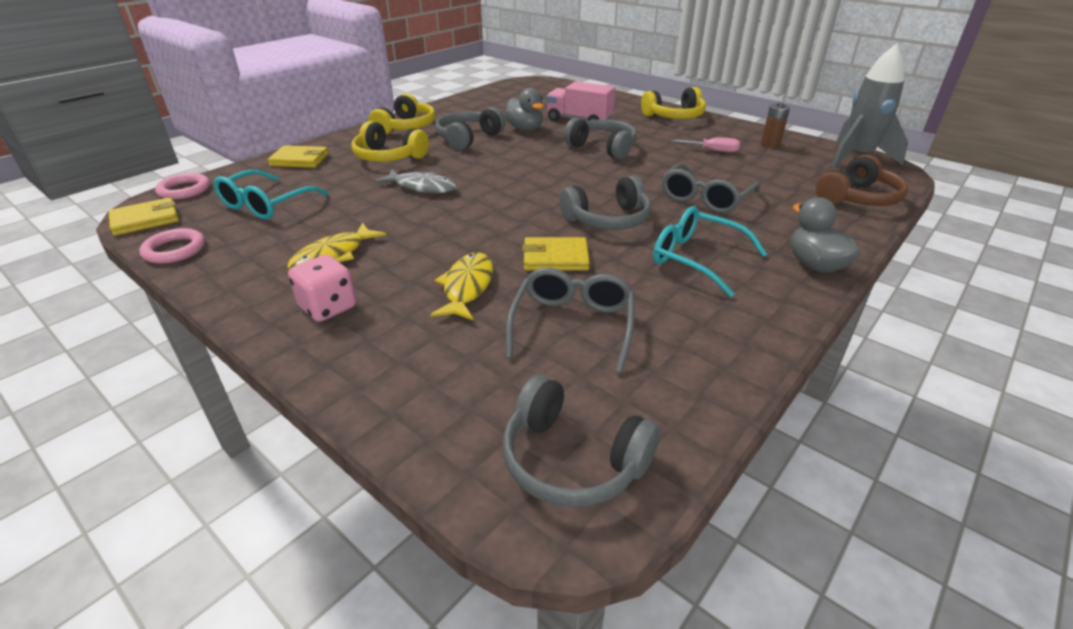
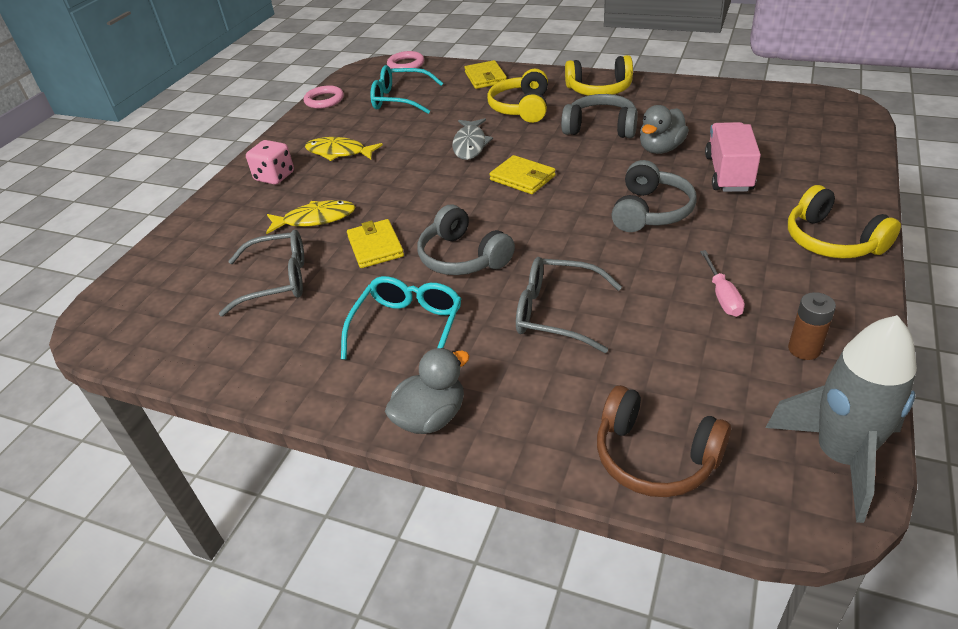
camera: 75 degrees right, 5 degrees up
(145, 220) = (358, 74): yellow wallet -> yellow wallet (522, 178)
(572, 459) = (137, 315): grey headphones -> none

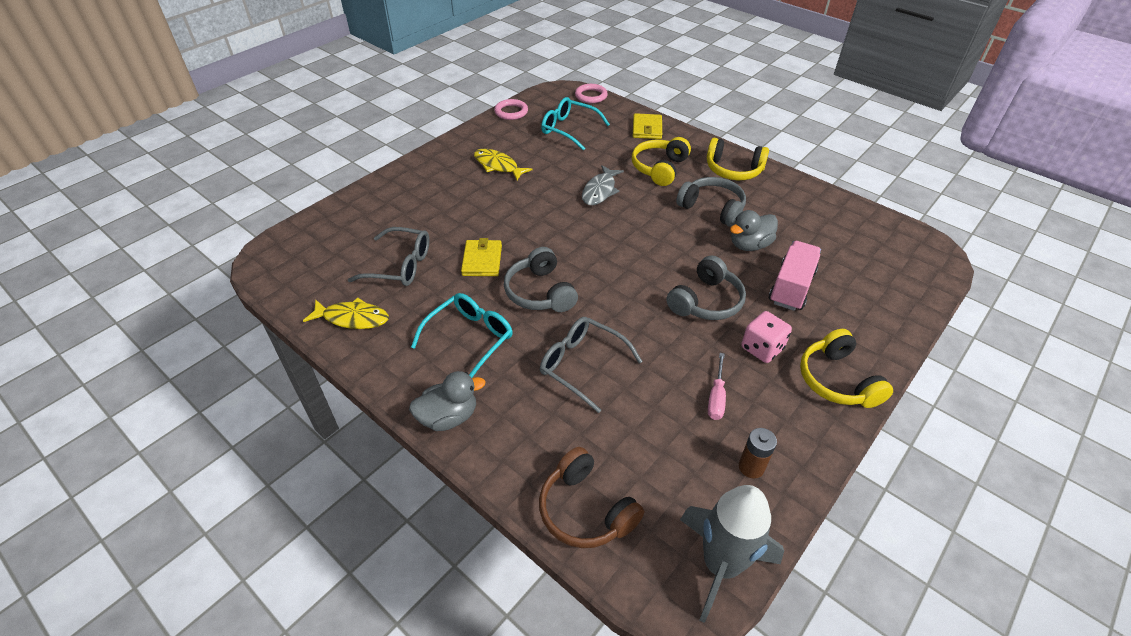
camera: 15 degrees right, 5 degrees up
(274, 176) = (441, 172): pink dice -> pink dice (762, 348)
(315, 219) = (451, 221): yellow fish -> yellow fish (352, 318)
(522, 178) = (623, 236): yellow wallet -> none

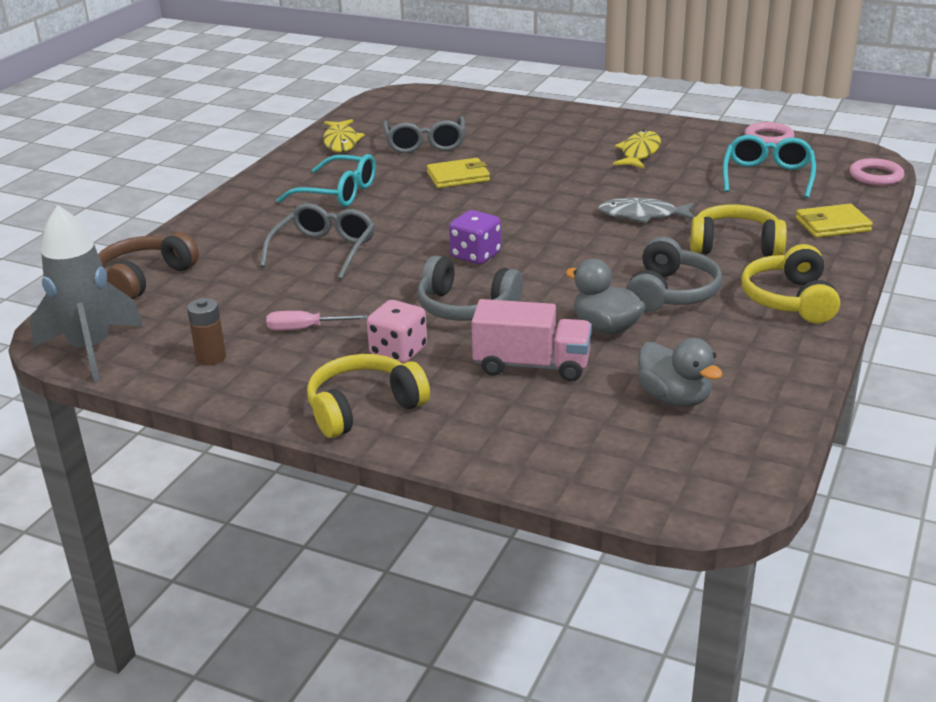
camera: 75 degrees right, 15 degrees down
(448, 417) = (236, 203): grey duck -> grey duck (674, 398)
(540, 292) = (425, 213): grey headphones -> none
(627, 280) = (475, 255): none -> purple dice

